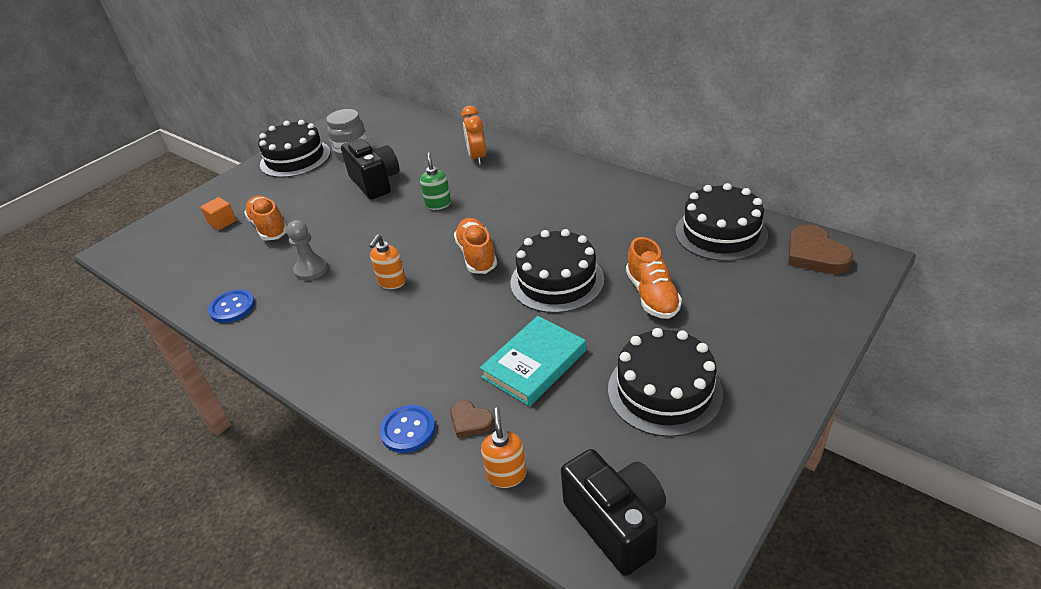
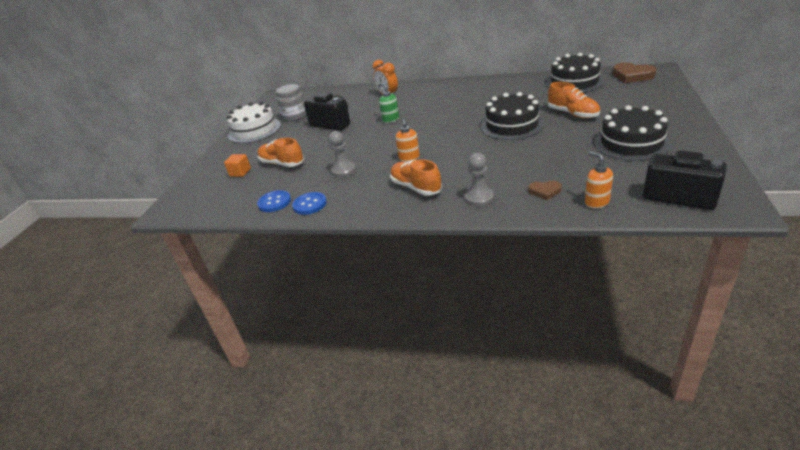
camera: 25 degrees left, 5 degrees down
(295, 158) = (254, 130): black cake -> white cake
(392, 391) = (479, 198): none -> grey pawn
(408, 430) = (513, 208): blue button -> blue button (274, 202)
(477, 255) = (448, 131): orange shoe -> orange shoe (416, 187)
(534, 364) = (547, 158): turquoise book -> none

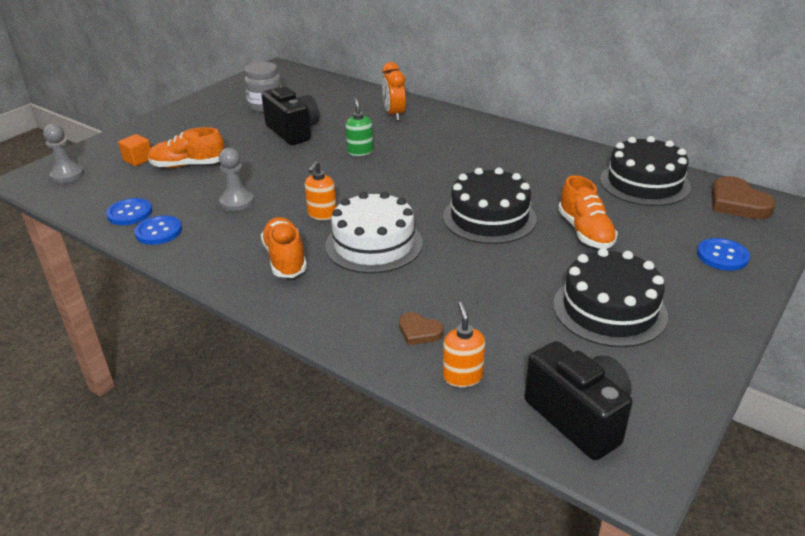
camera: 20 degrees right, 0 degrees up
(254, 130) = (207, 109): white cake -> white cake (374, 244)
(282, 163) = (188, 165): orange shoe -> orange shoe turned 60 degrees counterclockwise
(479, 198) = (336, 305): grey pawn -> grey pawn (67, 175)
(655, 100) = (722, 256): none -> blue button

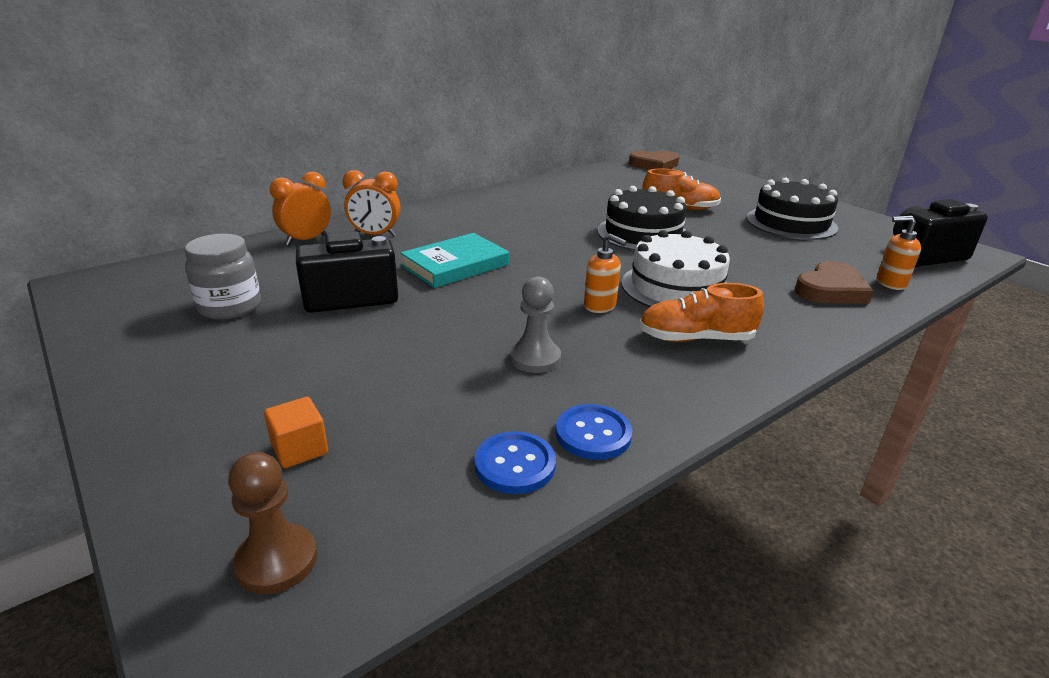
camera: 75 degrees left, 5 degrees down
(67, 175) = (277, 561): grey pawn -> brown pawn
(188, 165) = (378, 393): orange shoe -> none
(360, 151) = (455, 265): green soap dispenser -> turquoise book
(369, 98) = (306, 240): none -> orange clock
(419, 332) = (831, 290): brown heart -> brown heart, size x1.76
(644, 183) = (611, 178): black cake -> none
(722, 256) = (723, 183): blue button -> none

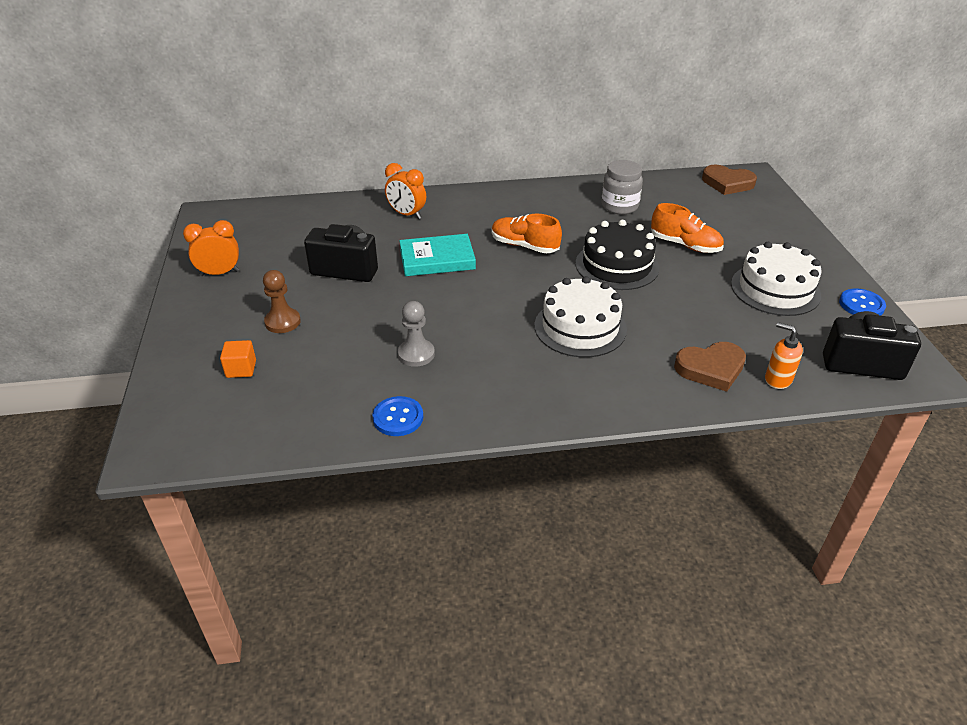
camera: 30 degrees right, 10 degrees up
(230, 307) = (272, 256): grey jar -> grey jar (619, 206)
(277, 561) = (191, 424): brown pawn -> brown pawn (282, 322)
(306, 240) = (357, 208): orange clock -> orange clock (219, 273)
(515, 464) = (337, 419): blue button -> blue button (861, 305)
(600, 306) = (503, 326): orange soap dispenser -> none
(695, 339) = (541, 375): orange shoe -> orange shoe (524, 246)
(791, 223) = (775, 289): black cake -> white cake

